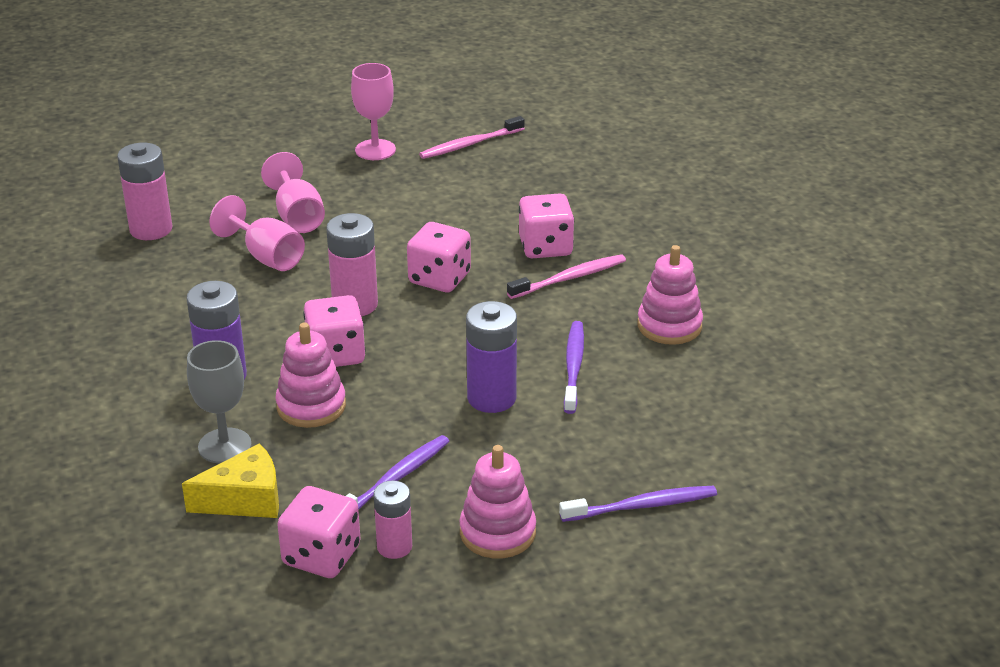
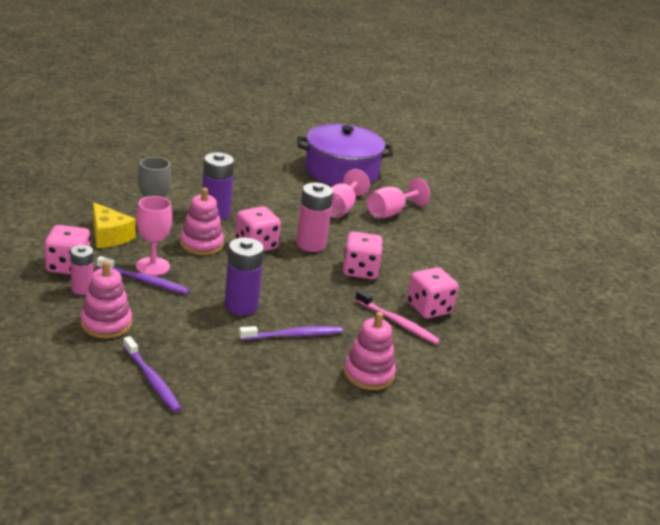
camera: 65 degrees right, 5 degrees down
(151, 229) = (341, 171): pink battery -> purple pot
(375, 150) = (490, 228): pink goblet -> pink goblet (153, 266)
(469, 144) = (532, 262): pink toothbrush -> none

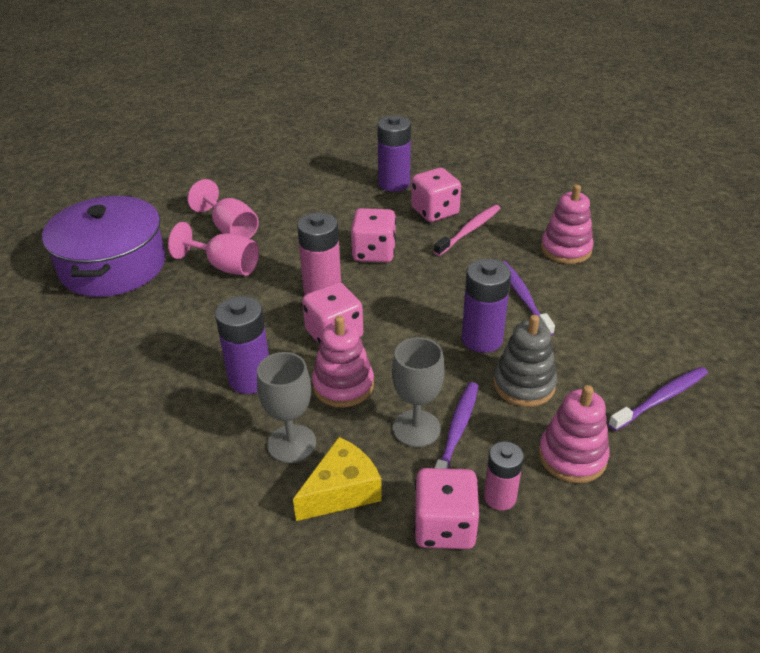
camera: 85 degrees left, 10 degrees up
(153, 266) = (416, 428): pink goblet -> grey goblet
(184, 316) = (524, 385): none -> grey stacking toy
(475, 292) = (394, 183): none -> purple battery

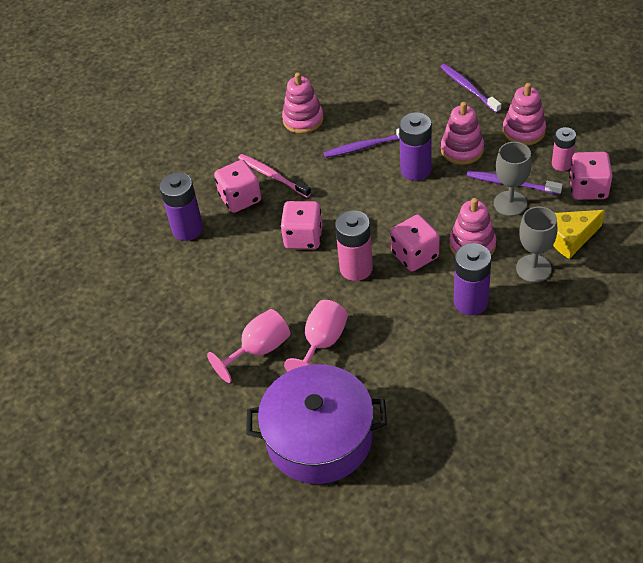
camera: 85 degrees left, 10 degrees up
(341, 491) = (570, 238): yellow cheese -> yellow cheese turned 75 degrees counterclockwise
(524, 385) = (462, 150): grey stacking toy -> pink stacking toy

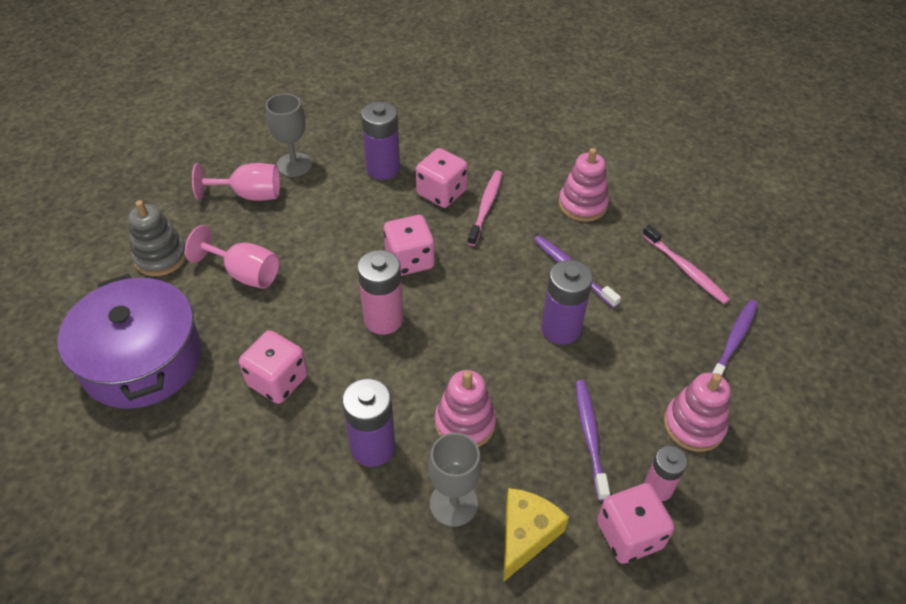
camera: 60 degrees right, 0 degrees up
(204, 409) = (161, 257): none -> grey stacking toy
(322, 343) = (267, 323): pink goblet -> pink goblet (249, 195)
(396, 88) = (686, 270): none -> pink toothbrush
(415, 255) = (424, 368): pink dice -> pink dice (278, 380)
(462, 150) = (620, 366): pink stacking toy -> none
(510, 203) = (554, 445): grey goblet -> grey goblet (294, 165)
(570, 238) = (526, 535): yellow cheese -> yellow cheese turned 75 degrees clockwise

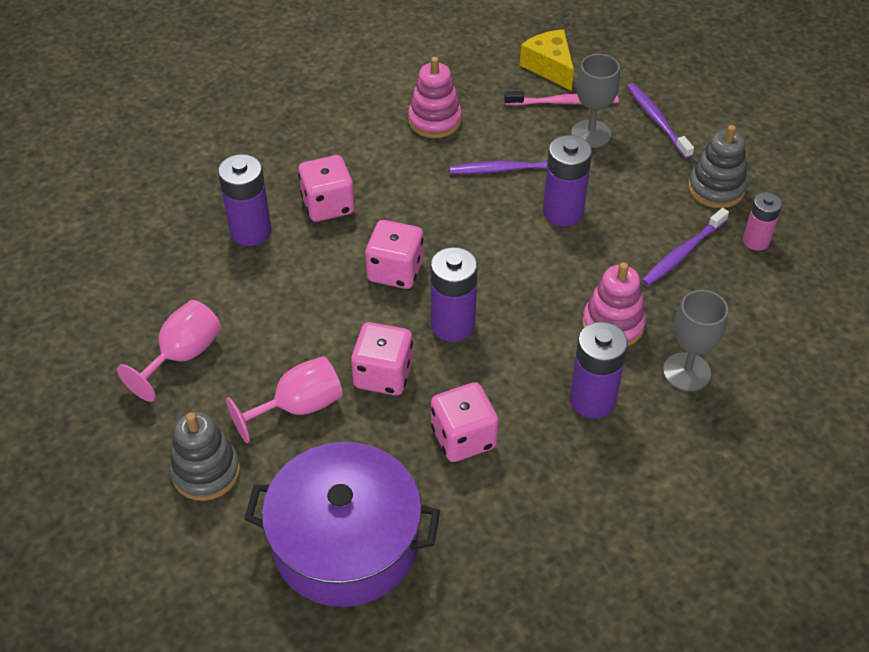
camera: 55 degrees left, 0 degrees up
(294, 165) = (172, 298): grey goblet -> grey goblet (591, 134)
(383, 319) = (453, 325): pink battery -> purple battery
(486, 206) = (376, 184): pink toothbrush -> none
(526, 535) = (745, 341): yellow cheese -> yellow cheese (549, 67)
(590, 436) = (682, 253): purple toothbrush -> purple toothbrush turned 75 degrees counterclockwise
(629, 535) = (784, 280): pink dice -> pink dice (383, 375)
(694, 425) = (716, 188): pink stacking toy -> grey stacking toy

